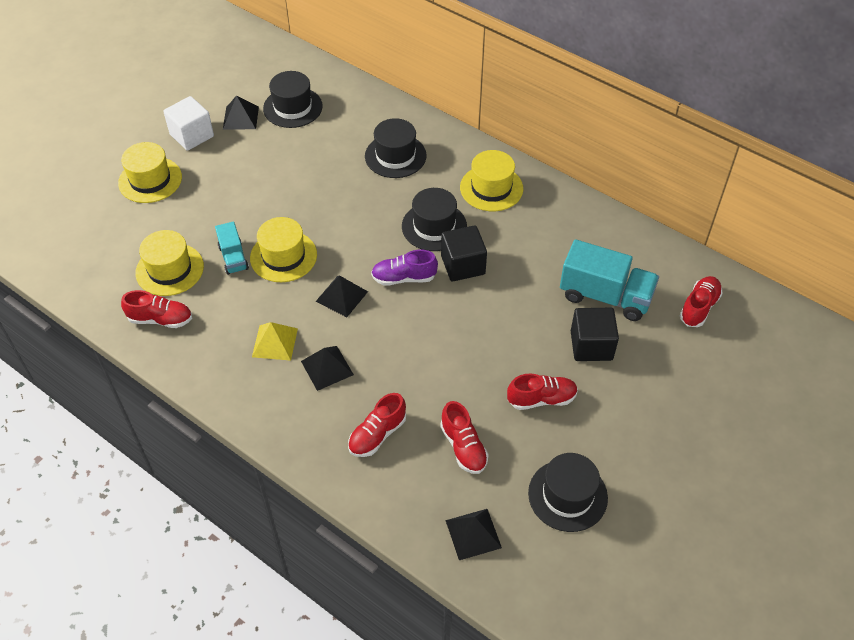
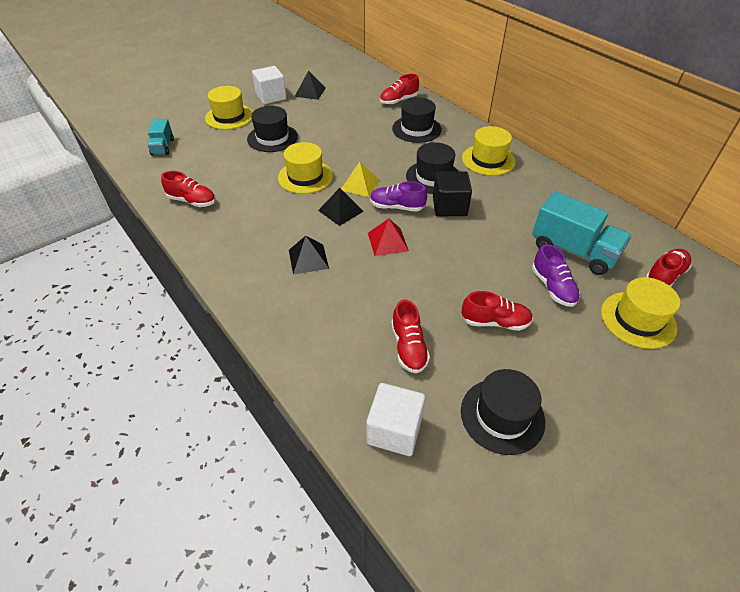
camera: 15 degrees right, 5 degrees down
(169, 269) = (215, 171): yellow hat -> yellow hat (638, 319)
(233, 258) = (266, 171): turquoise truck -> turquoise truck (163, 147)
(275, 342) = (273, 233): yellow pyramid -> yellow pyramid (360, 184)
(292, 107) = (350, 91): black hat -> black hat (272, 138)
(377, 434) = (332, 320): red shoe -> red shoe (398, 100)
(407, 326) = (387, 241): none -> red pyramid
(473, 534) = (394, 430): black pyramid -> white cube
(591, 345) = (553, 287): black cube -> purple shoe

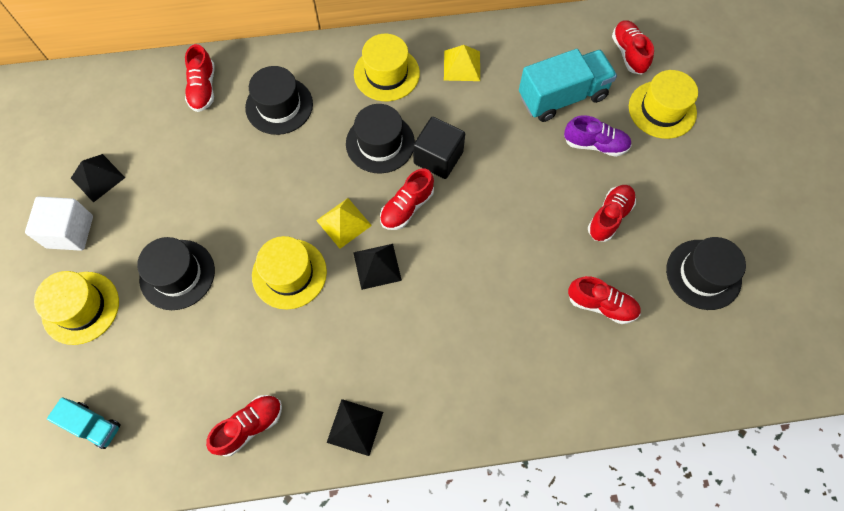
camera: 60 degrees left, 20 degrees up
(308, 259) = (436, 337): black pyramid -> black pyramid (355, 427)
(387, 241) = (455, 246): red pyramid -> none
(394, 430) = (680, 364): white cube -> none
(397, 207) = (407, 207): purple shoe -> red shoe
(535, 189) = (462, 65): none -> yellow pyramid

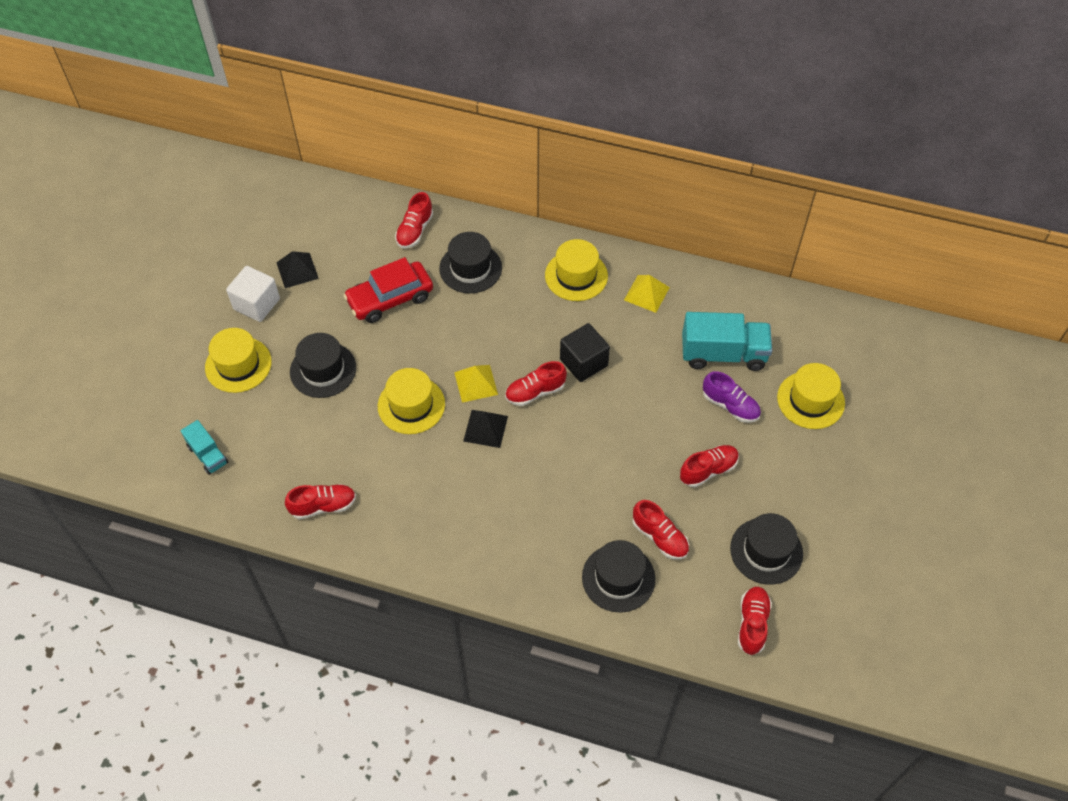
camera: 25 degrees right, 10 degrees down
(212, 169) = (390, 299): none -> red car
(355, 427) = (404, 542): black pyramid -> none
(380, 143) = (540, 331): black hat -> black hat (618, 578)
(628, 53) = (807, 340): red shoe -> red shoe (752, 624)

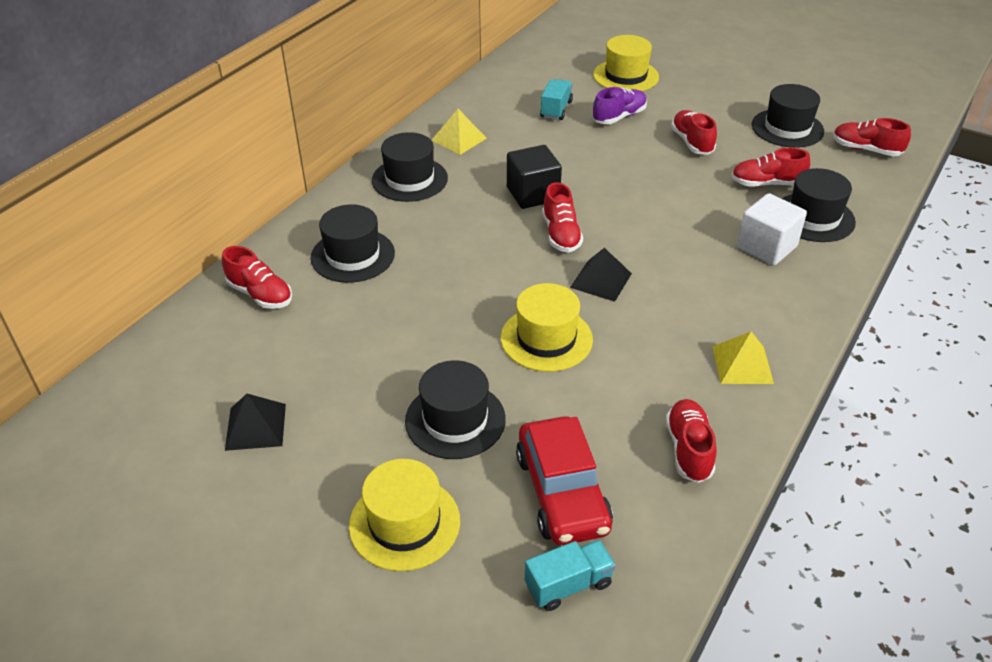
camera: 75 degrees left, 15 degrees down
(256, 304) = (294, 485): white cube -> white cube (766, 247)
(390, 299) = (363, 334): red car -> red car (562, 492)
(476, 383) = (532, 278): yellow pyramid -> yellow pyramid (742, 364)
(576, 276) = (409, 179): yellow hat -> black hat
(660, 537) = (766, 184): red shoe -> red shoe turned 150 degrees counterclockwise
(723, 354) = (556, 109): turquoise truck -> turquoise truck, size x0.55

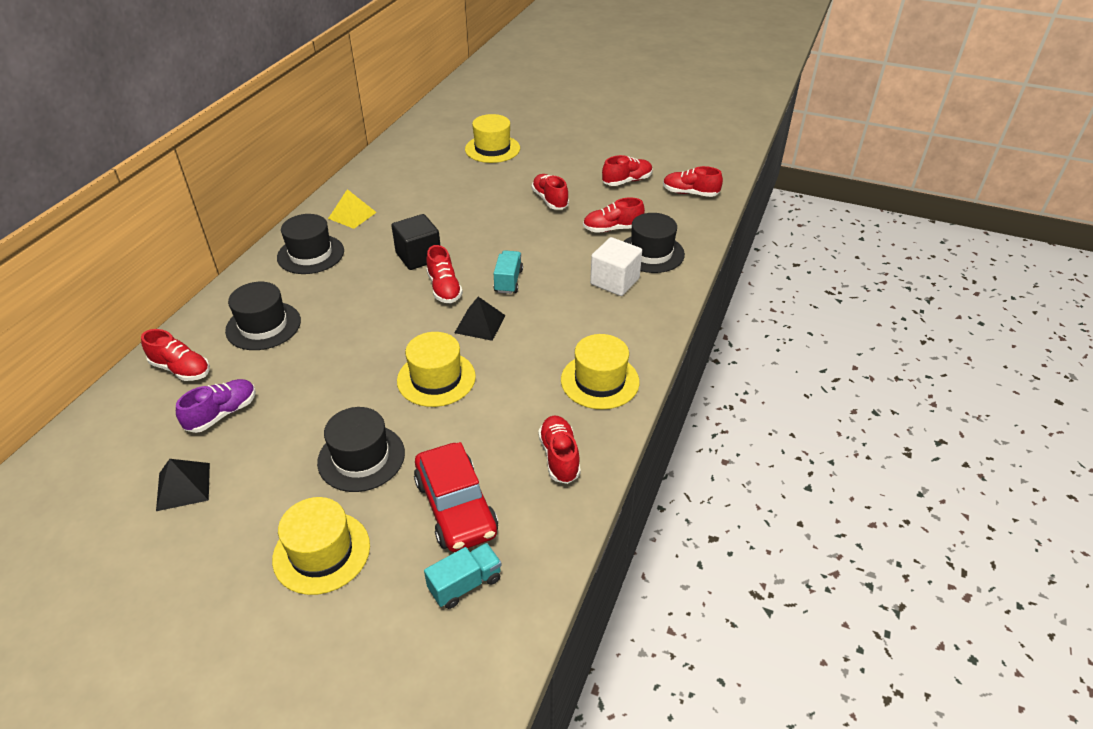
camera: 10 degrees left, 0 degrees up
(556, 109) = (435, 182): turquoise truck -> turquoise truck (508, 281)
(619, 117) = (488, 184): purple shoe -> purple shoe (222, 414)
(742, 364) = (600, 381): yellow pyramid -> yellow hat
(787, 128) = (627, 181): black hat -> red shoe

